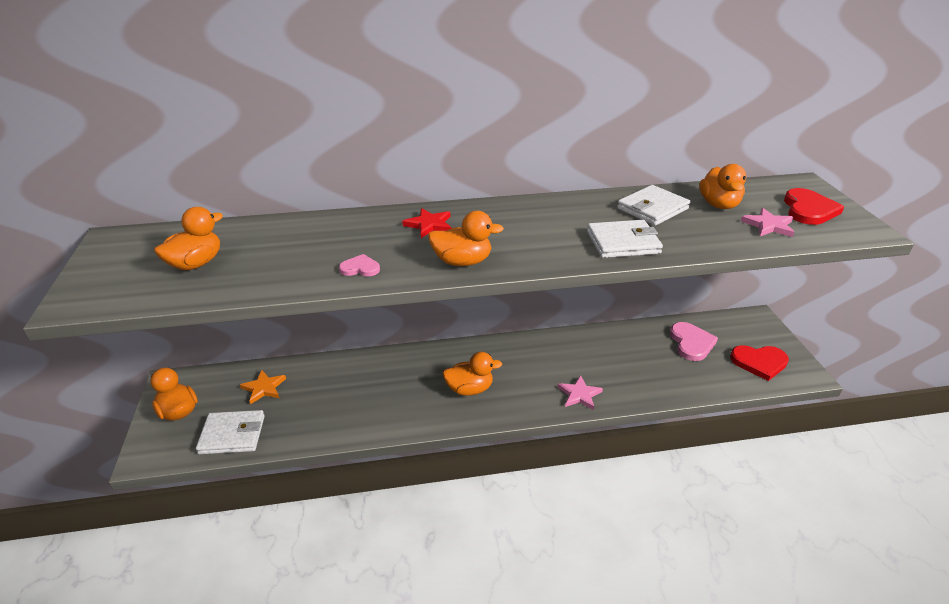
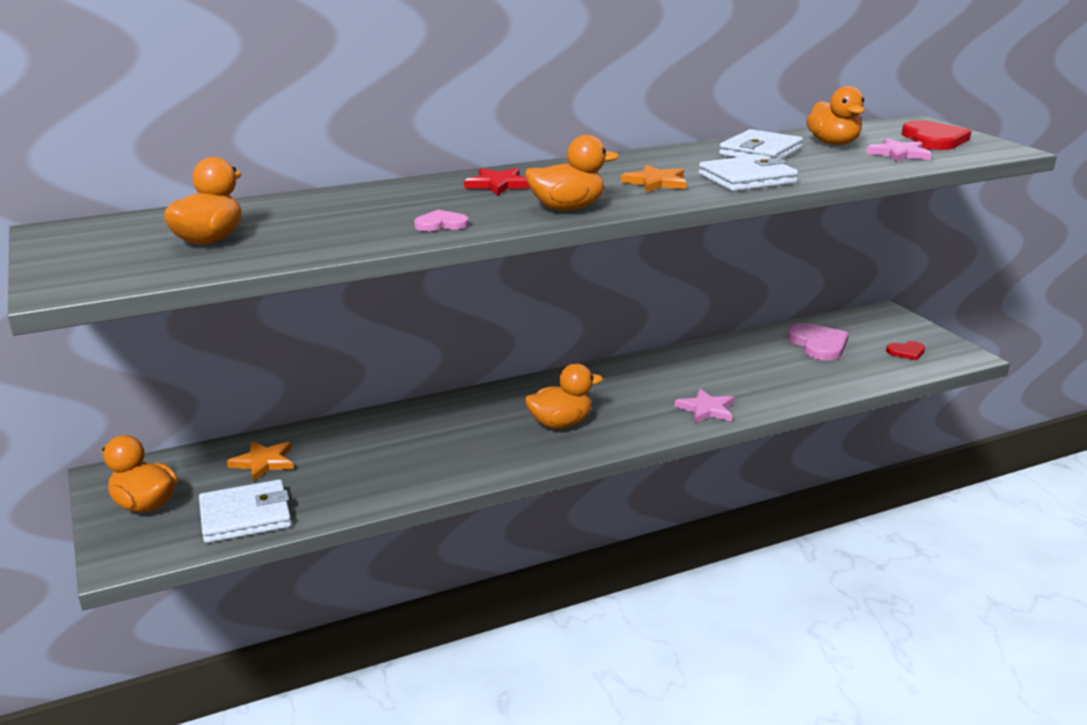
camera: 15 degrees left, 10 degrees down
(548, 238) = (656, 182): none -> orange star
(759, 362) = (906, 352): red heart -> red heart, size x0.55

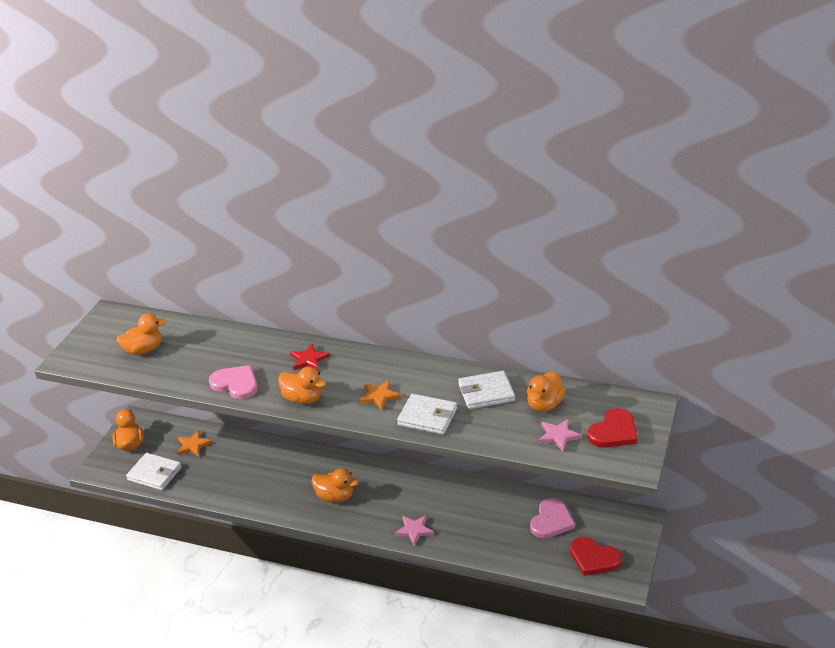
camera: 45 degrees right, 10 degrees up
(441, 224) = (236, 384): pink heart -> pink heart, size x1.80
(906, 352) = (593, 558): red heart -> red heart, size x1.80

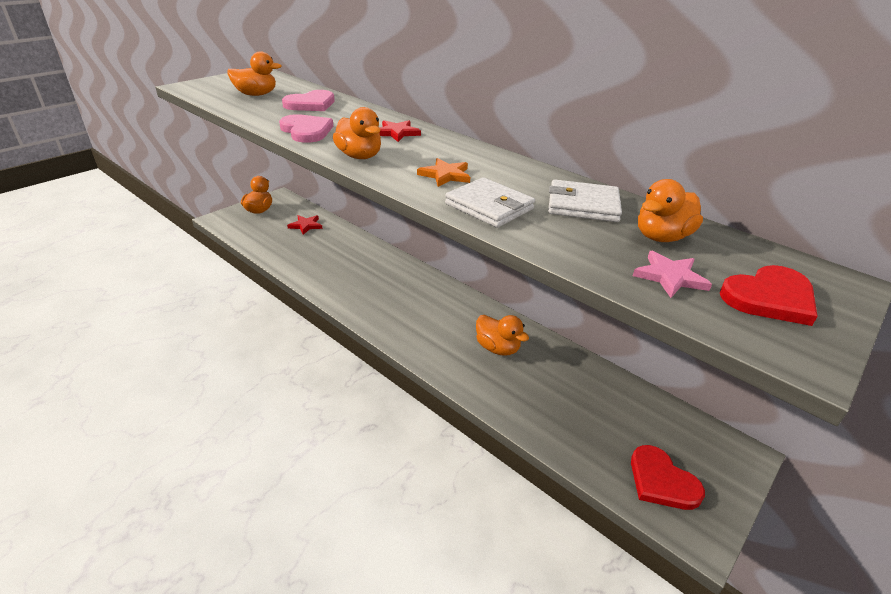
camera: 20 degrees right, 0 degrees up
(154, 474) = (257, 235): white wallet -> none
(193, 445) = (306, 225): orange star -> red star
(335, 496) = (394, 303): orange duck -> orange duck (497, 348)
(414, 530) = (452, 363): pink star -> none
(551, 521) = (620, 412): pink heart -> pink heart (311, 104)

